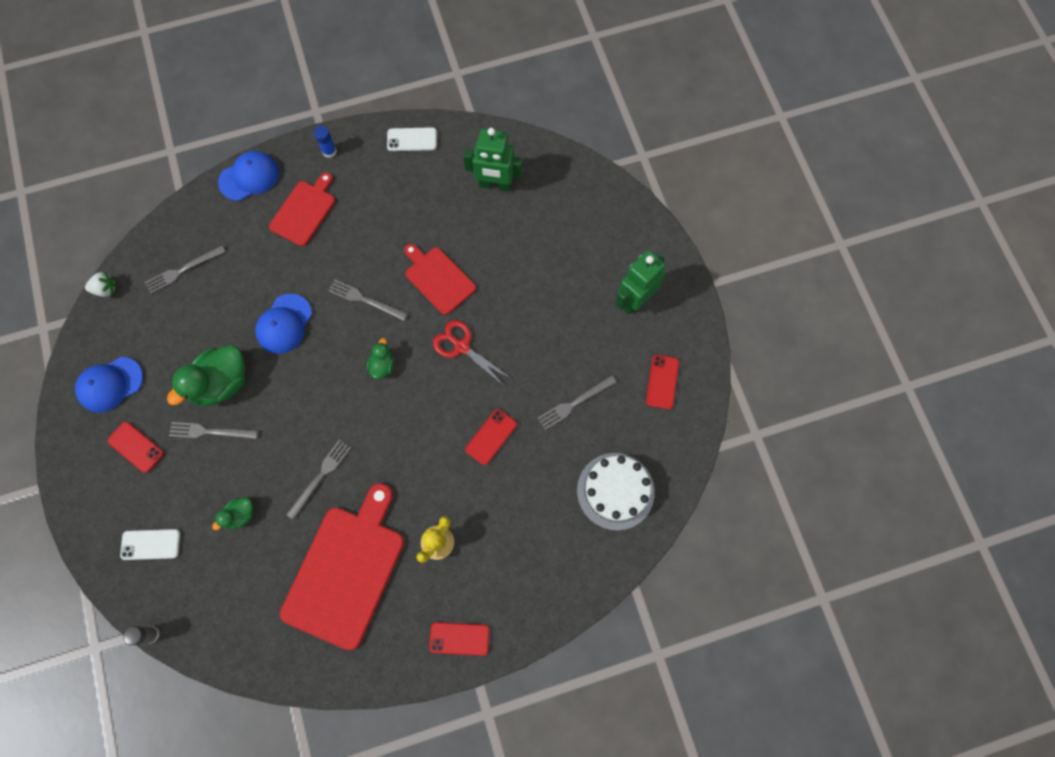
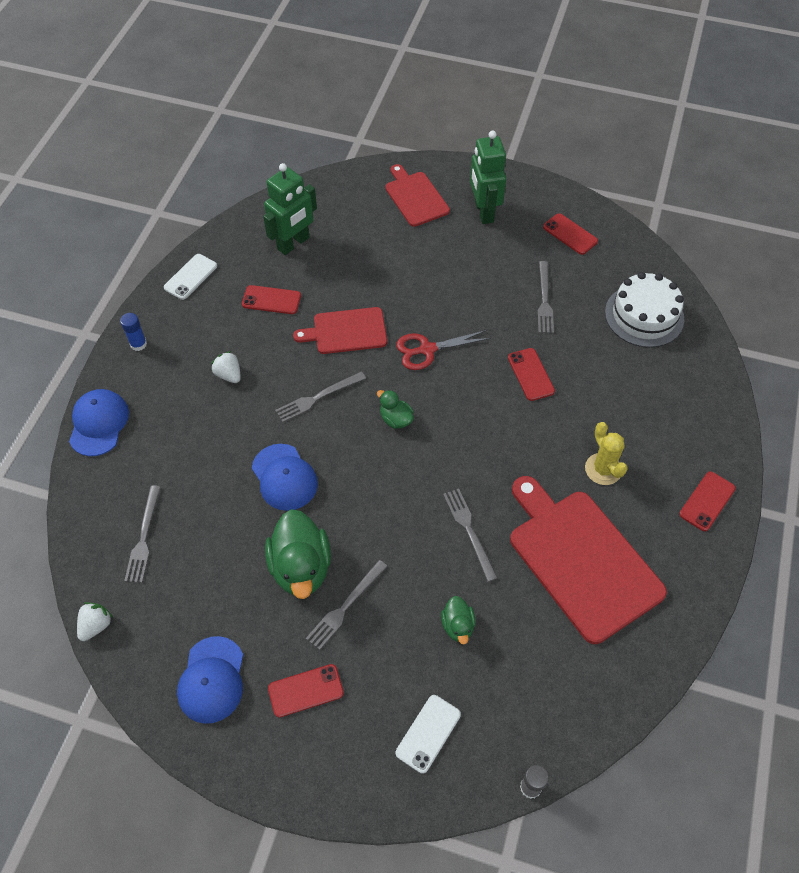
camera: 55 degrees left, 15 degrees down
(304, 211) = (180, 397): red cutting board -> red cutting board (415, 197)
(344, 228) = (229, 375): none -> white strawberry
(430, 208) = (271, 300): none -> red phone

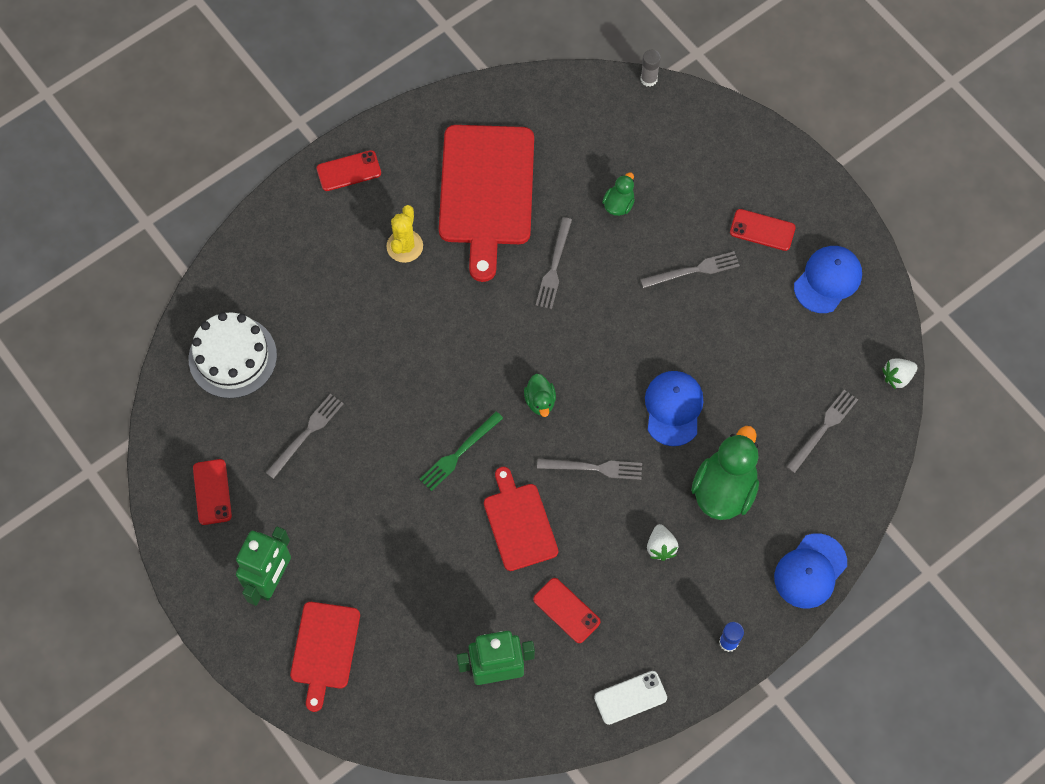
camera: 145 degrees left, 10 degrees up
(301, 567) = (708, 322): green duck -> green duck (724, 489)
(346, 331) = (519, 523): red cutting board -> red cutting board turned 135 degrees counterclockwise
(427, 350) = (459, 453): red scissors -> green fork
(428, 733) = (693, 150): white phone -> none
(531, 374) = (387, 366): red phone -> none

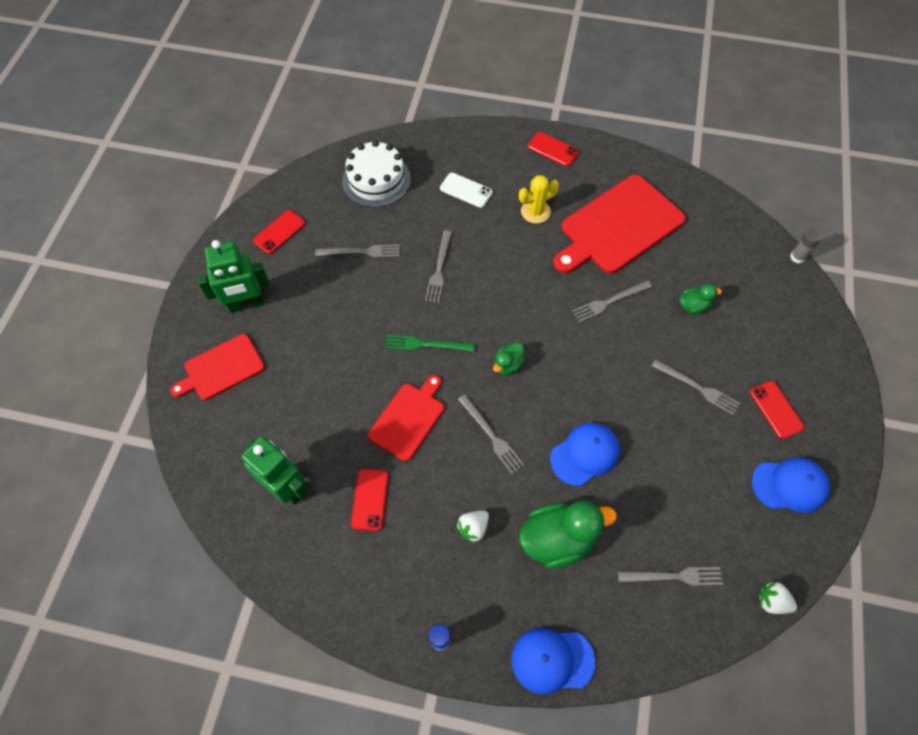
camera: 50 degrees right, 5 degrees down
(390, 380) = (439, 269): none -> grey fork
(630, 698) = (337, 598): white phone -> white phone (466, 190)

